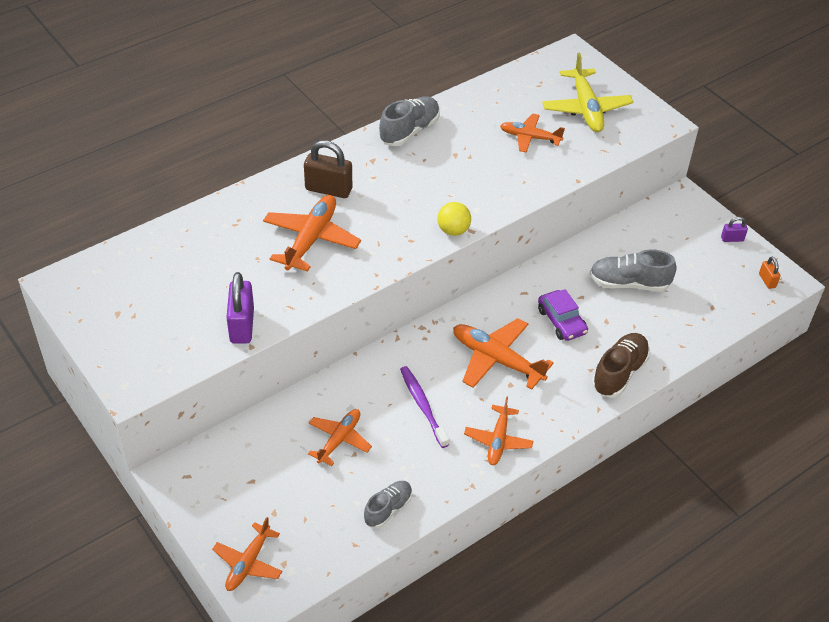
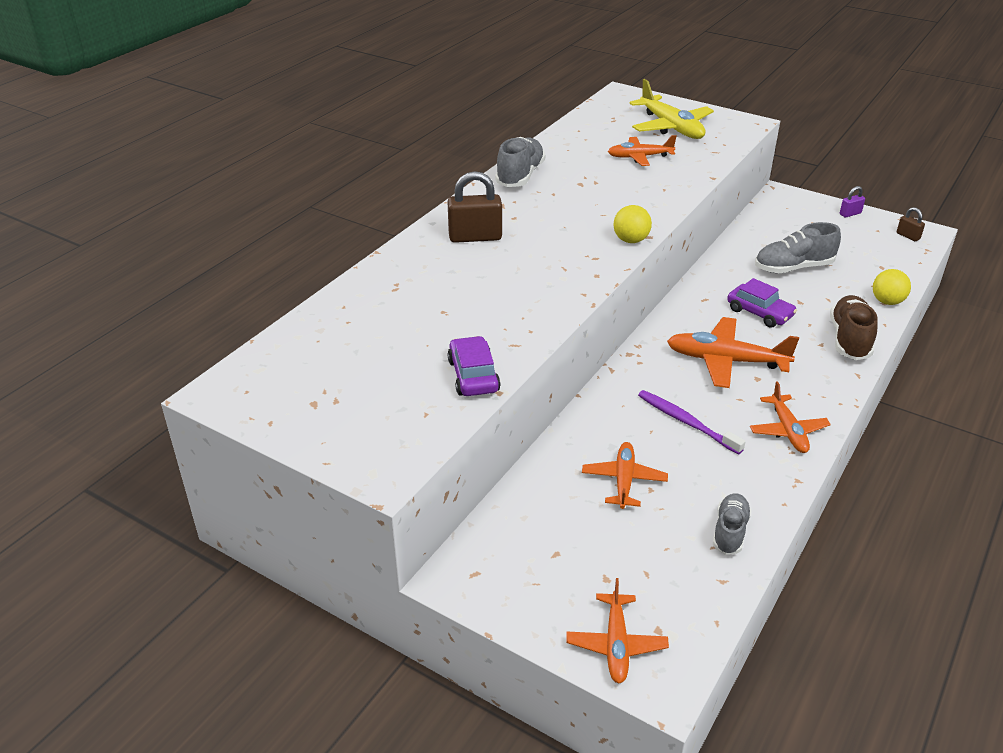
camera: 20 degrees left, 10 degrees down
(242, 325) = (473, 376): purple padlock -> purple car
(311, 239) = (490, 281): orange plane -> none
(685, 345) = (887, 301): none -> yellow ball
(767, 280) = (908, 236): orange padlock -> brown padlock

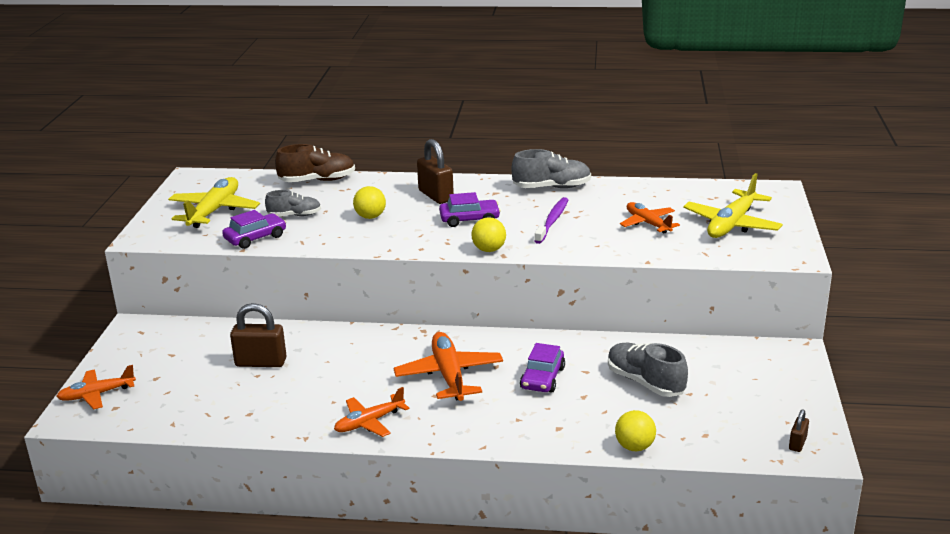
camera: 65 degrees right, 10 degrees down
(359, 393) = (214, 211): none -> yellow plane
(490, 287) = (370, 217): none -> yellow ball
(552, 233) = (469, 219): none -> purple car
(624, 480) = (261, 362): orange plane -> brown padlock
(686, 422) = (348, 373): purple toothbrush -> purple toothbrush (552, 221)
(730, 532) = (226, 417): grey shoe -> grey shoe (294, 215)
(849, 340) = (540, 434): brown shoe -> brown shoe (317, 180)
(850, 214) = (804, 399): purple padlock -> none

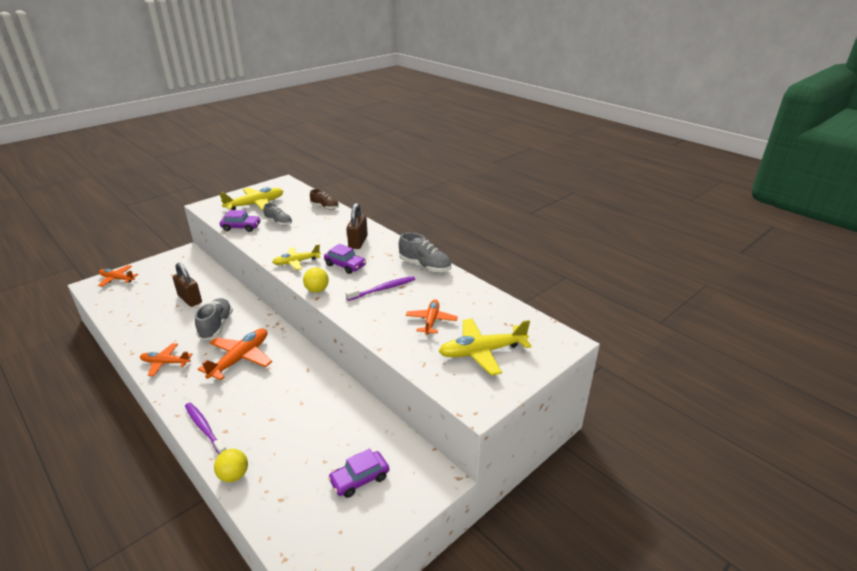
camera: 40 degrees right, 5 degrees up
(317, 180) = (325, 207): brown shoe -> brown shoe, size x0.65
(370, 217) = (306, 240): yellow ball -> none
(409, 239) = (296, 262): none -> yellow plane
(535, 438) = (205, 428): none -> purple toothbrush
(542, 378) = (274, 391): purple car -> purple car (359, 479)
(645, 382) = (315, 434): grey shoe -> grey shoe (216, 326)
(797, 443) = (316, 555): brown padlock -> none

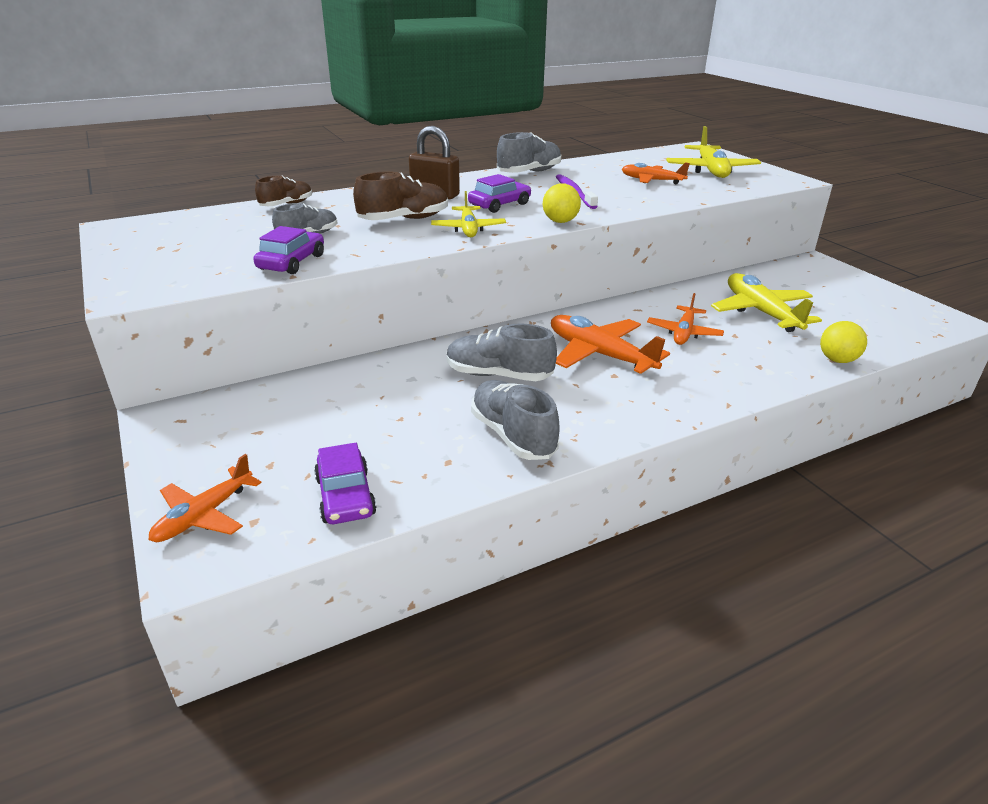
camera: 75 degrees left, 0 degrees up
(157, 339) = (513, 435): none -> grey shoe
(165, 363) = (592, 422): orange plane -> orange plane (683, 333)
(190, 299) = (387, 404): brown padlock -> none
(205, 428) = (756, 381): purple toothbrush -> none
(255, 204) = (197, 250): yellow plane -> yellow plane (761, 312)
(308, 241) = (404, 219): none -> brown shoe
(359, 479) = (824, 294): purple car -> purple car (345, 496)

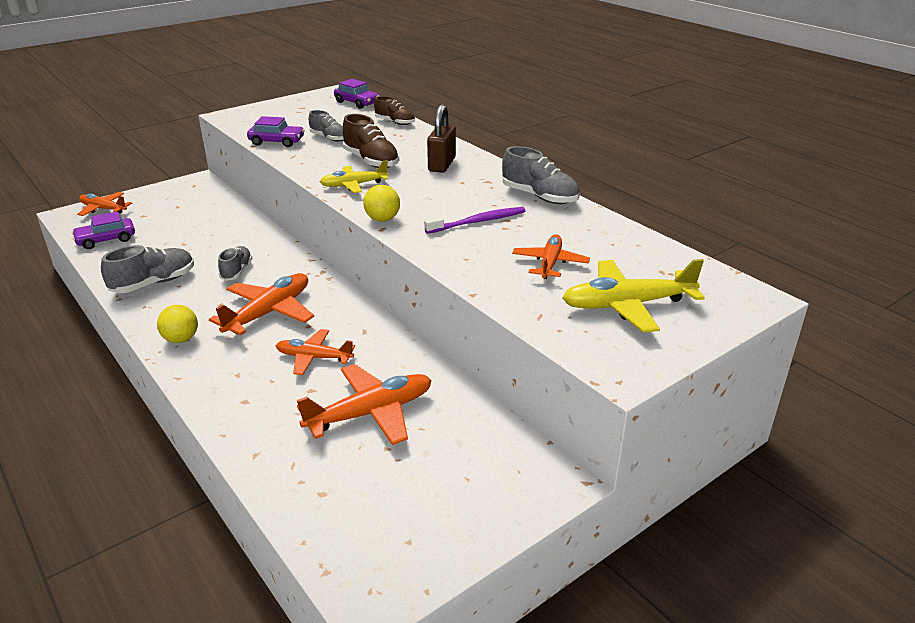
camera: 80 degrees right, 0 degrees up
(499, 205) = (423, 191): purple car -> purple car (357, 103)
(499, 375) = (236, 271): grey shoe -> grey shoe, size x0.65
(761, 312) = (371, 413): yellow plane -> orange plane
(837, 360) = (255, 458): yellow ball -> yellow ball (181, 339)

